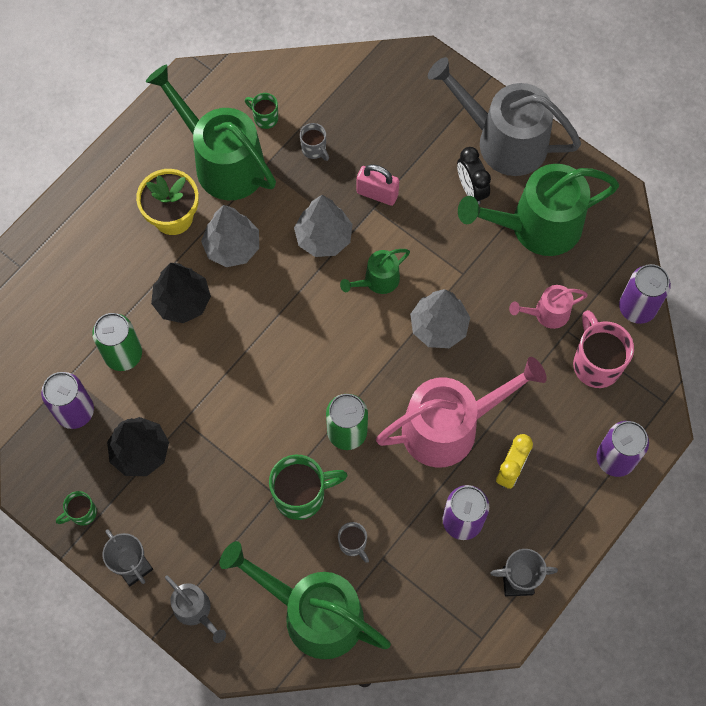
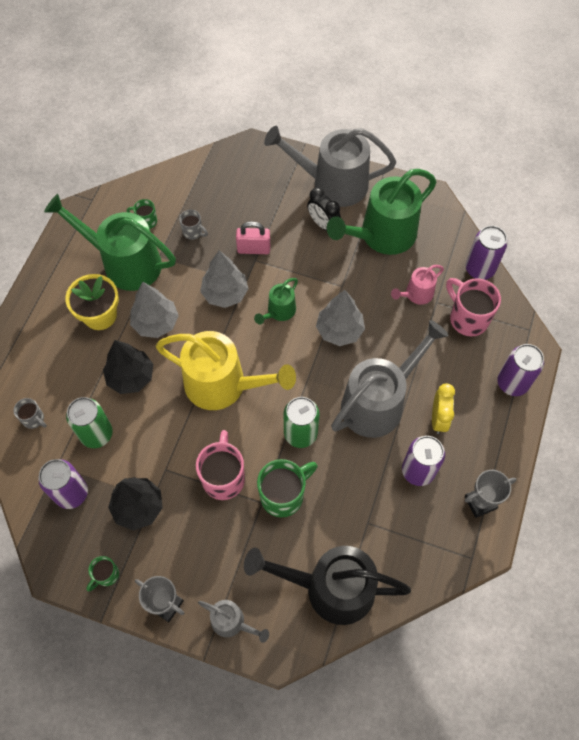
camera: 20 degrees left, 5 degrees down
(243, 452) = (223, 477): none -> pink mug
(281, 346) = (223, 385): none -> yellow watering can
(314, 614) = (330, 588): green watering can -> black watering can
(353, 544) = (340, 520): grey mug -> grey mug (34, 419)
(449, 427) = (378, 402): pink watering can -> grey watering can

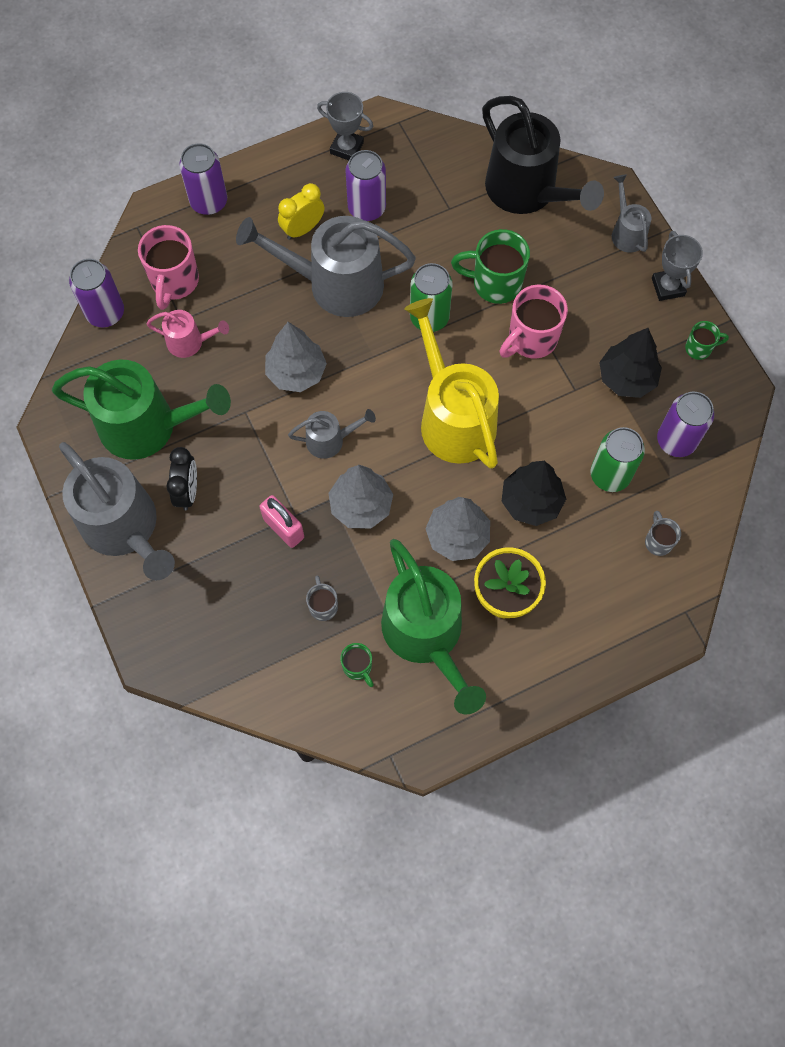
camera: 135 degrees left, 5 degrees up
(279, 311) = (330, 440): green watering can -> grey watering can

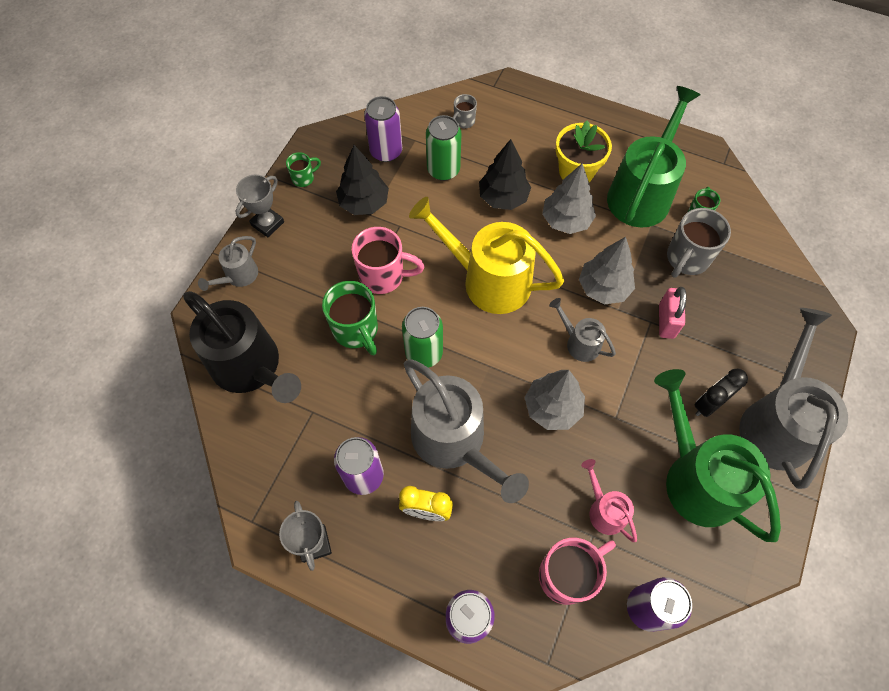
camera: 130 degrees left, 5 degrees down
(323, 606) = (686, 259): grey mug -> grey mug, size x1.87
(453, 418) = (488, 280): yellow watering can -> yellow watering can turned 90 degrees clockwise
(527, 191) = (251, 367): black watering can -> black watering can turned 120 degrees clockwise
(699, 348) = (304, 178): green mug -> green mug turned 105 degrees clockwise

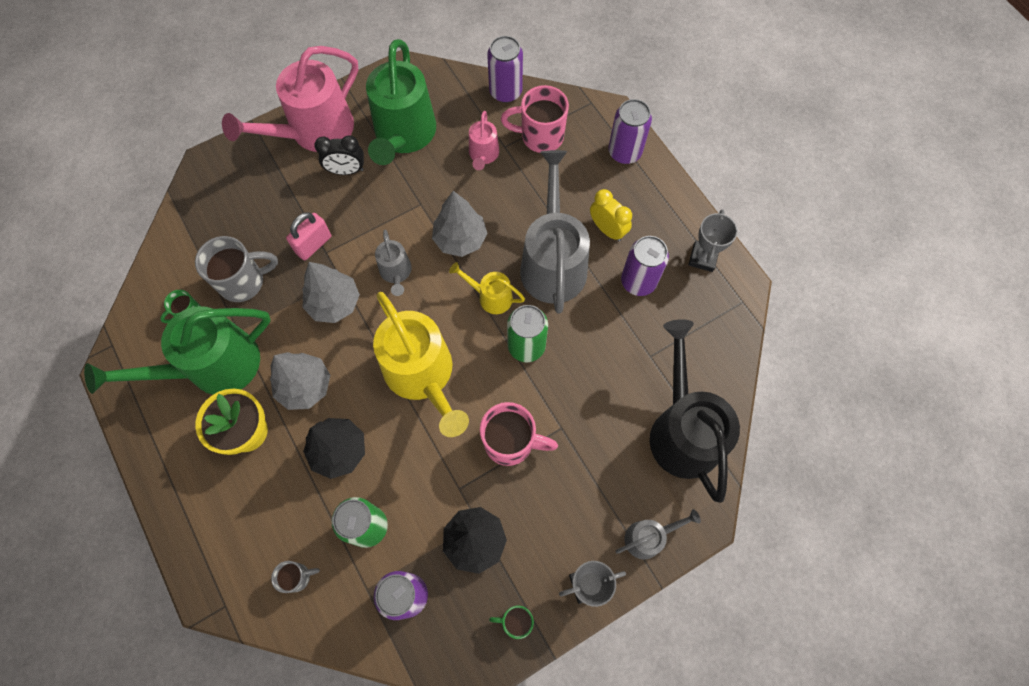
camera: 145 degrees left, 5 degrees up
(356, 330) = (570, 404): green mug -> none
(384, 276) = (511, 442): pink mug -> pink mug turned 150 degrees clockwise
(484, 374) = (491, 297): none -> yellow watering can
(776, 423) = (315, 131): grey watering can -> pink watering can

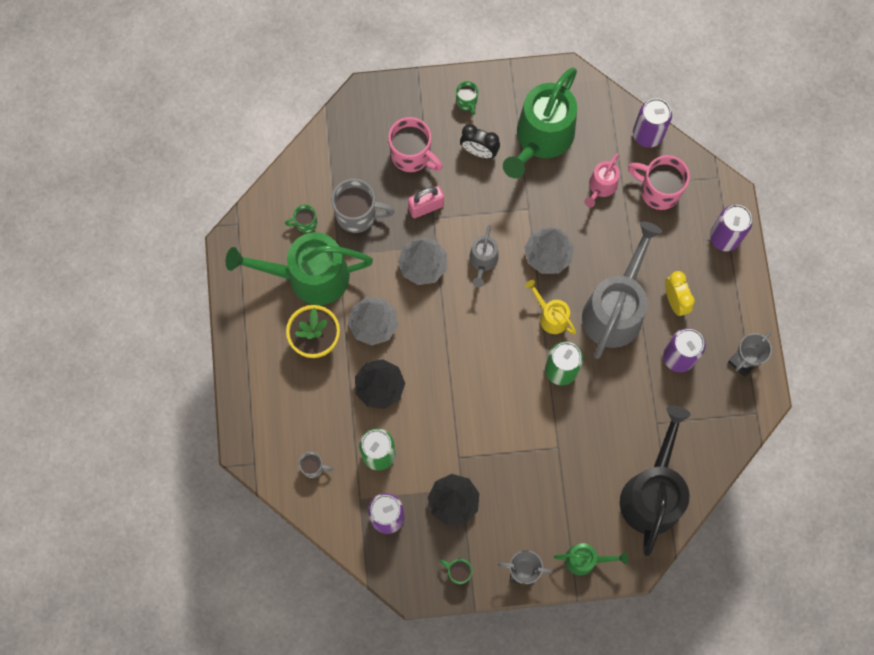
camera: 25 degrees right, 5 degrees up
(315, 131) = (467, 102): pink watering can -> green mug
(422, 375) = (468, 356): yellow watering can -> none
(511, 442) = (514, 441): pink mug -> pink mug (412, 156)
(648, 537) = (585, 560): grey watering can -> green watering can

